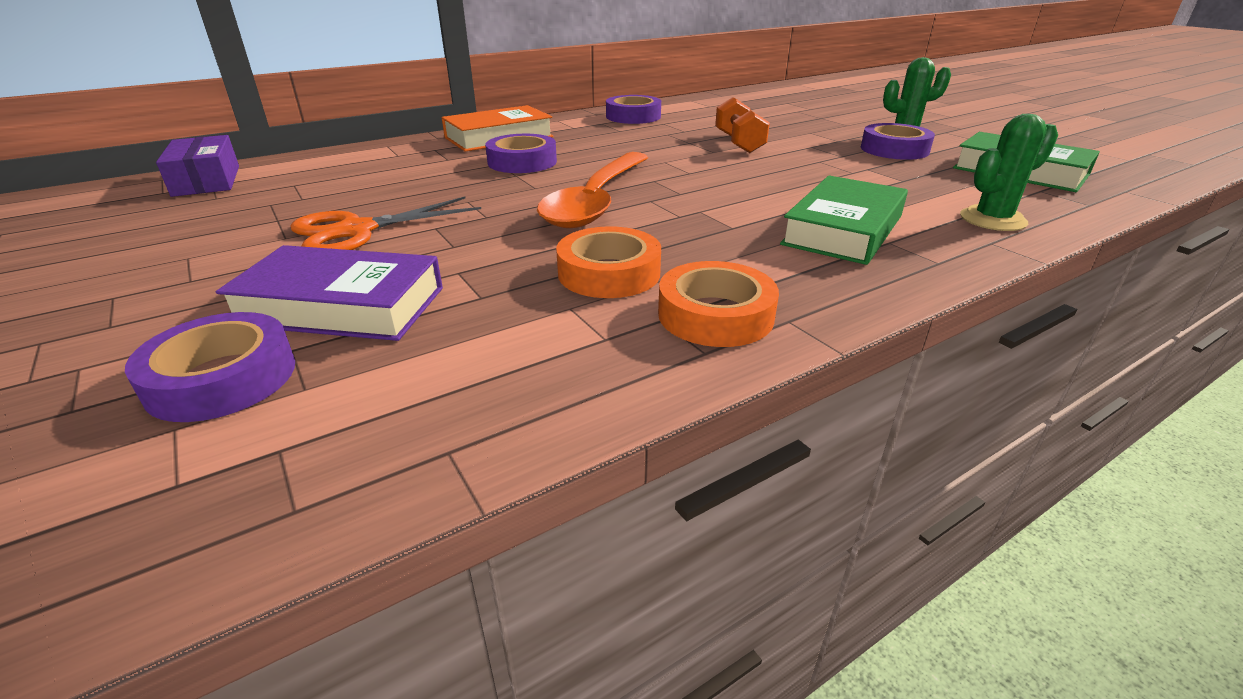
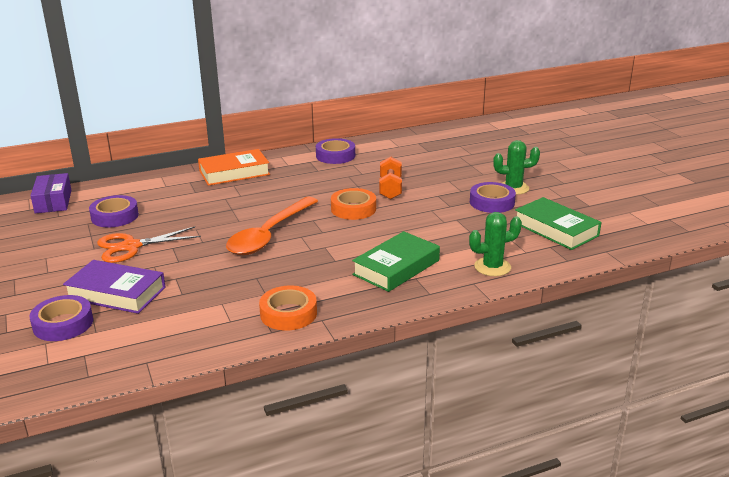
camera: 10 degrees right, 5 degrees down
(522, 162) = (240, 198): purple tape -> purple tape (115, 216)
(609, 273) = (250, 285): orange tape -> orange tape (353, 209)

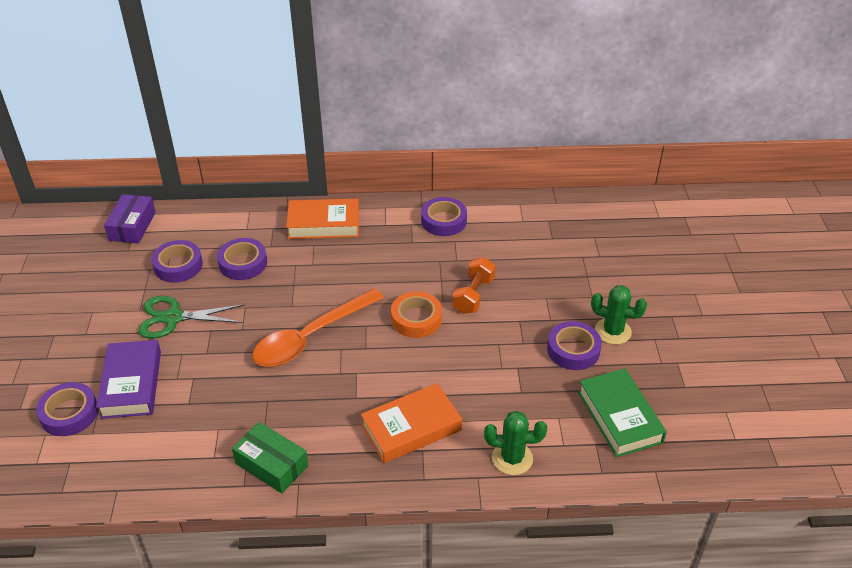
camera: 20 degrees right, 15 degrees up
(116, 293) = (131, 384): purple book -> purple book turned 45 degrees clockwise
(131, 246) = (173, 318): orange scissors -> green scissors
(176, 205) = (243, 263): none -> purple tape
(288, 314) = (271, 464): orange tape -> green box
(396, 267) = (411, 428): green book -> orange book

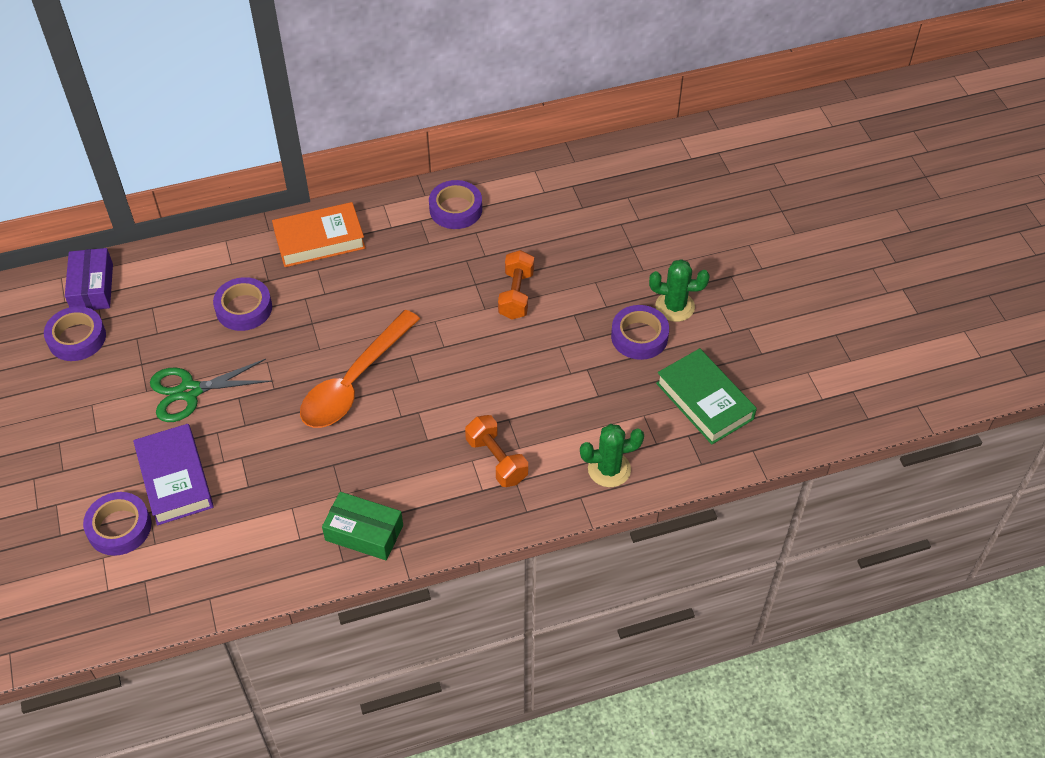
camera: 15 degrees left, 10 degrees up
(178, 265) = (169, 327): purple tape -> purple tape (77, 338)
(411, 428) = (496, 460): orange book -> orange dumbbell
(416, 319) = (463, 336): orange tape -> none

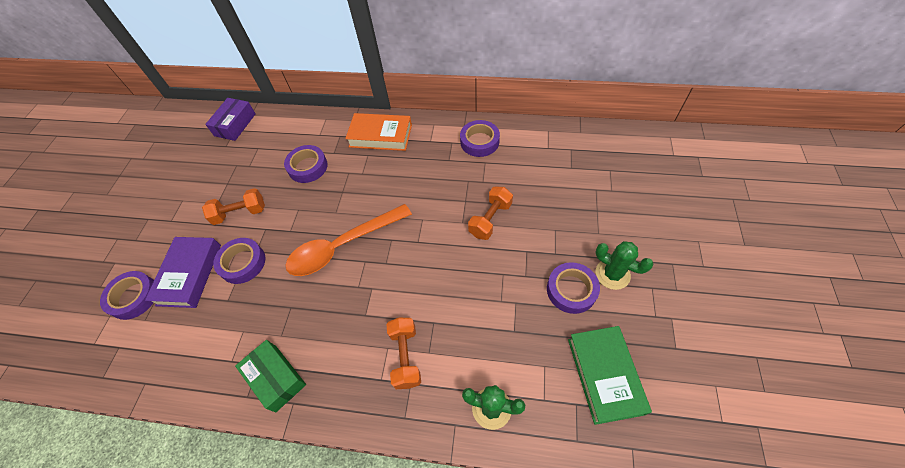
camera: 30 degrees right, 5 degrees up
(77, 338) = (205, 154): purple tape -> purple tape (242, 263)
(190, 391) = (240, 213): green scissors -> orange dumbbell

